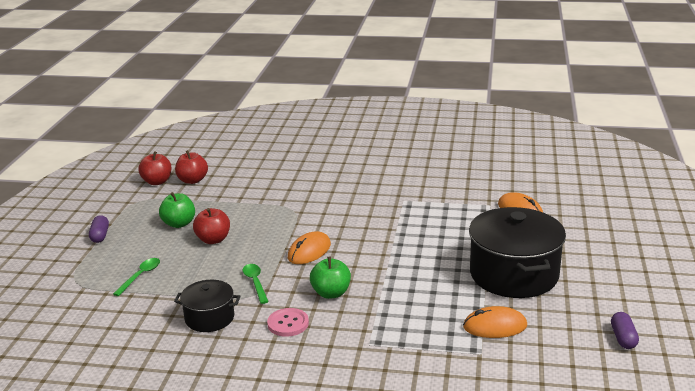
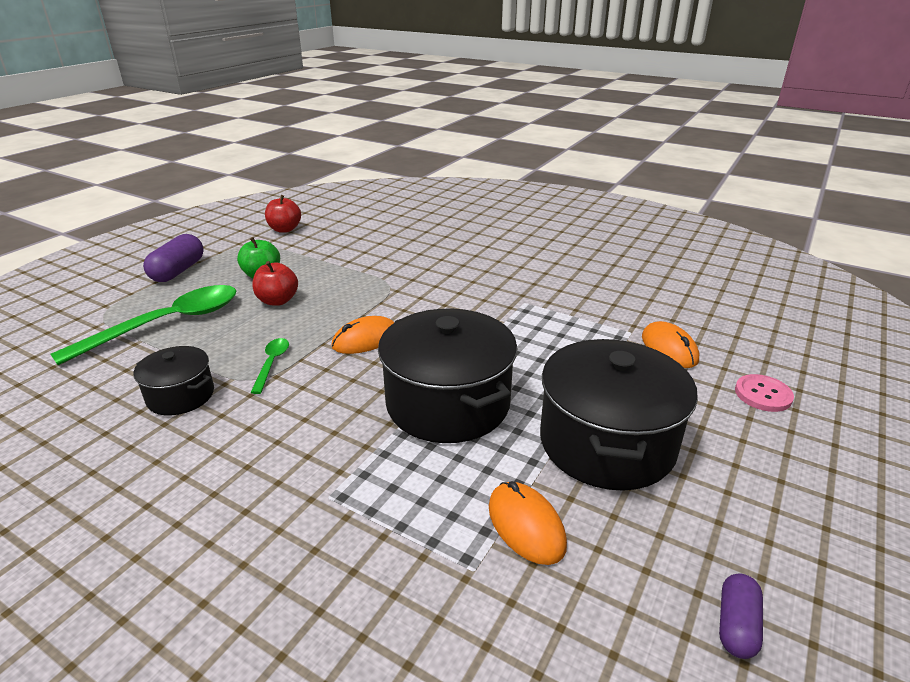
camera: 20 degrees right, 5 degrees up
(100, 236) = (178, 271): purple capsule -> purple capsule, size x1.68
(140, 276) = (167, 324): green spoon -> green spoon, size x2.24
(192, 180) = (318, 234): red apple -> none
(288, 323) = (257, 431): pink button -> pink button (763, 394)
(331, 293) = (343, 402): green apple -> none
(401, 277) = (448, 403): none -> black pot
(495, 326) = (526, 525): orange mouse -> orange mouse turned 45 degrees clockwise

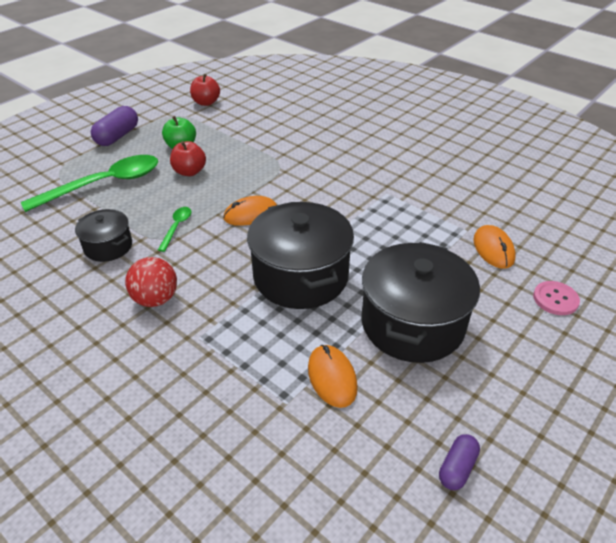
camera: 10 degrees right, 10 degrees up
(257, 454) = (156, 299): none -> red ball

